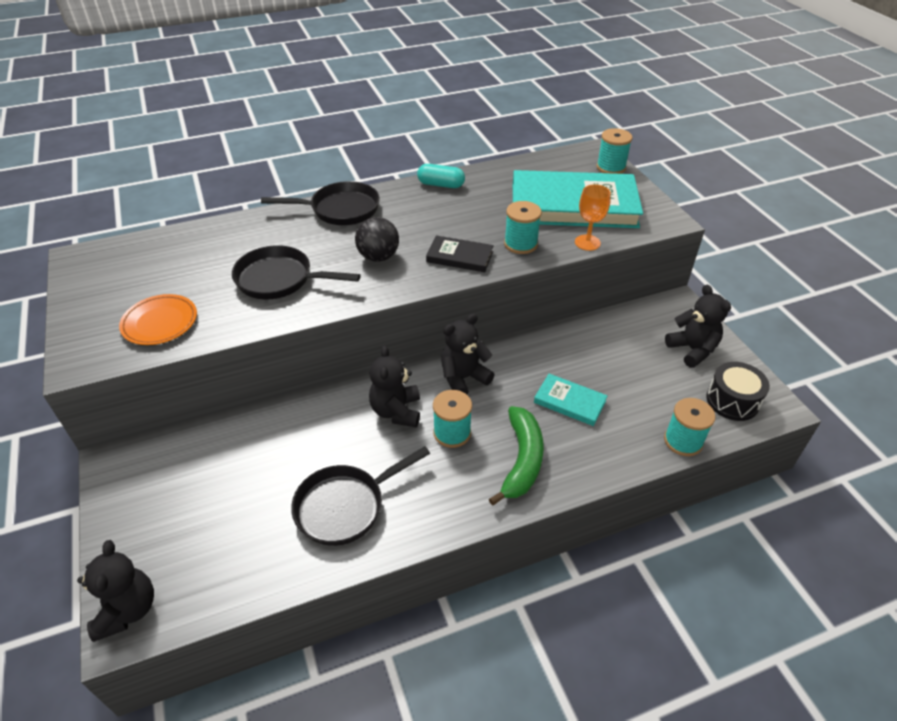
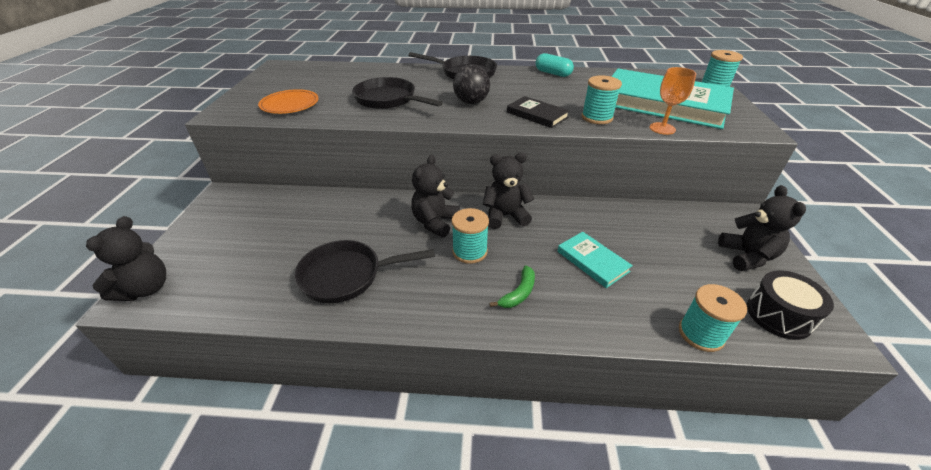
camera: 25 degrees right, 5 degrees down
(522, 460) = (518, 293): green banana -> green banana, size x0.55

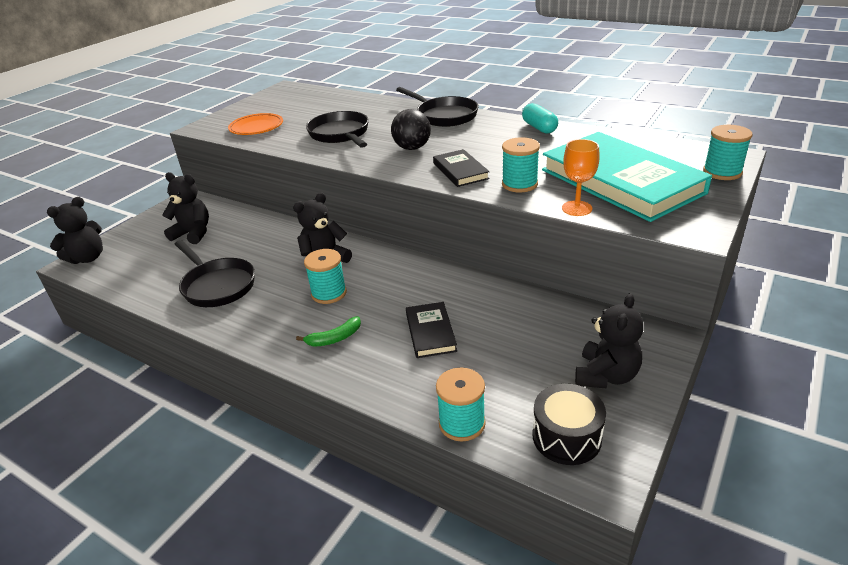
camera: 30 degrees right, 5 degrees down
(346, 275) = (217, 285): black pan -> black pan turned 150 degrees counterclockwise
(505, 216) = (392, 271): black teddy bear -> black teddy bear (193, 233)
(592, 261) = (430, 332): turquoise book -> black book

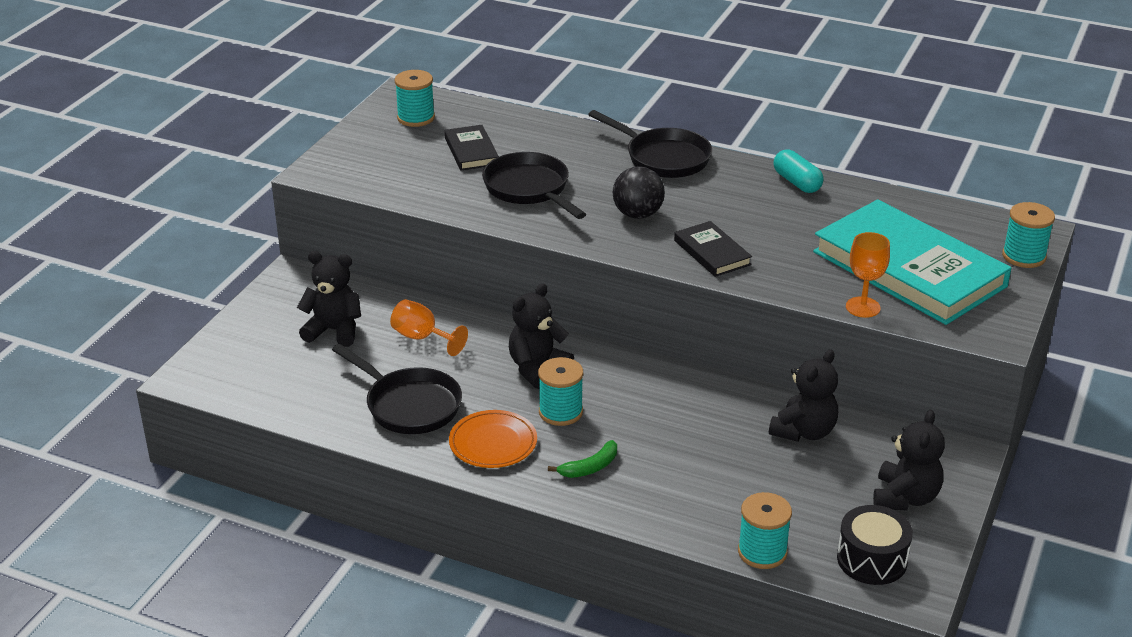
camera: 10 degrees left, 0 degrees up
(87, 258) = (201, 370): black teddy bear -> black teddy bear (804, 431)
(251, 239) = (422, 338): none -> orange goblet
(256, 127) = (400, 174): orange plate -> orange plate (493, 443)
(430, 332) = (701, 457): black book -> black book (471, 151)
(519, 184) = (790, 273): turquoise spool -> turquoise spool (416, 118)

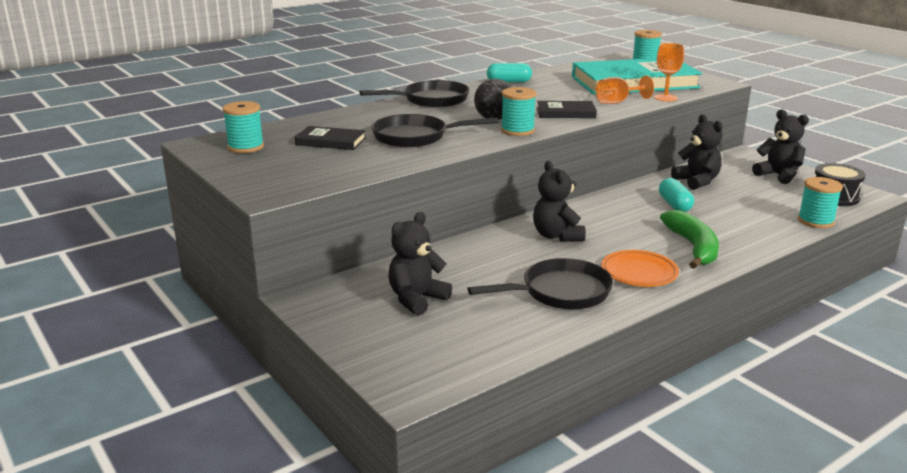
camera: 60 degrees left, 10 degrees down
(422, 338) = (470, 266): orange goblet -> orange goblet (618, 102)
(560, 412) = (618, 241): turquoise spool -> turquoise spool (517, 130)
(590, 467) = (693, 247): green banana -> green banana, size x1.80
(705, 429) = (674, 205): none -> turquoise capsule

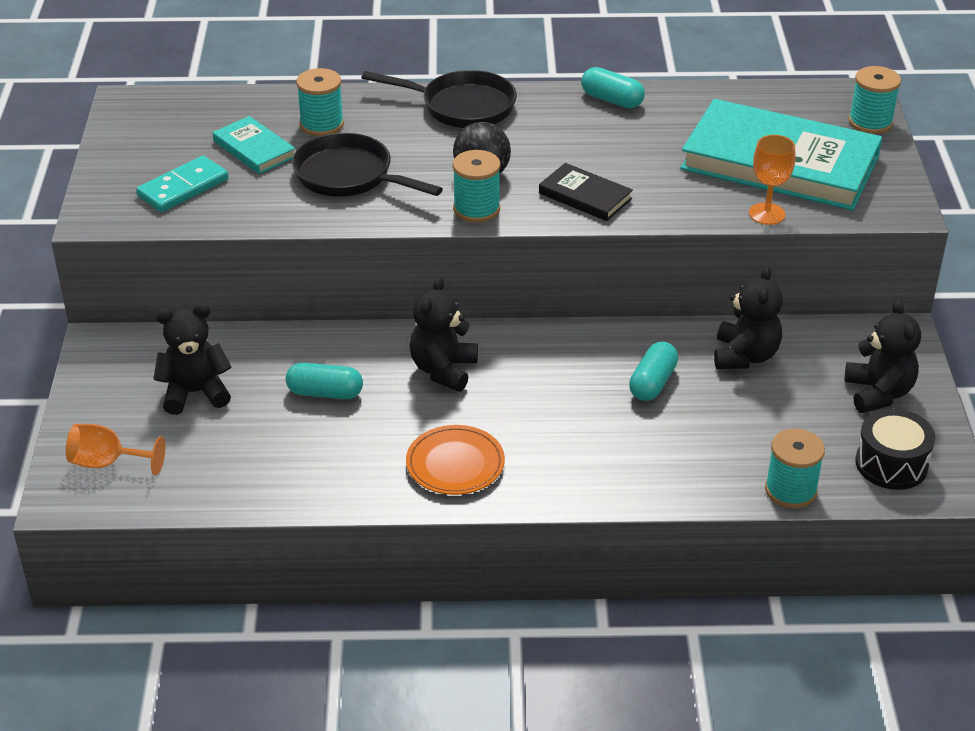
camera: 35 degrees right, 15 degrees up
(245, 147) = (163, 126): turquoise spool -> turquoise spool (322, 124)
(310, 167) = (183, 188): none -> turquoise domino
(330, 141) = (254, 149): black book -> turquoise book
(504, 269) = (325, 393): none -> turquoise capsule
(560, 292) = (338, 451): black pan -> none
(618, 102) = (686, 199): orange goblet -> orange goblet (107, 463)
(693, 247) = (570, 458): green banana -> none

